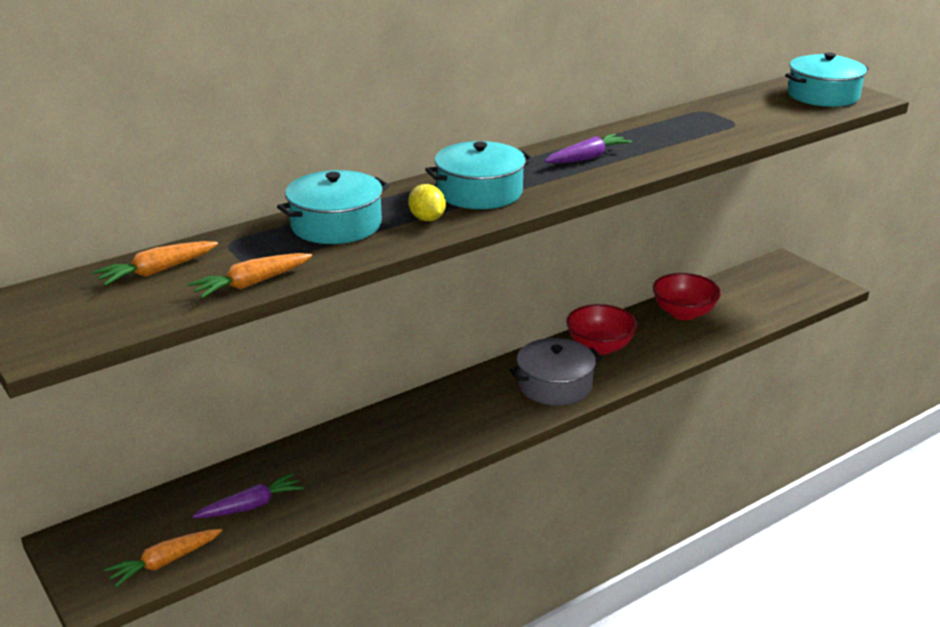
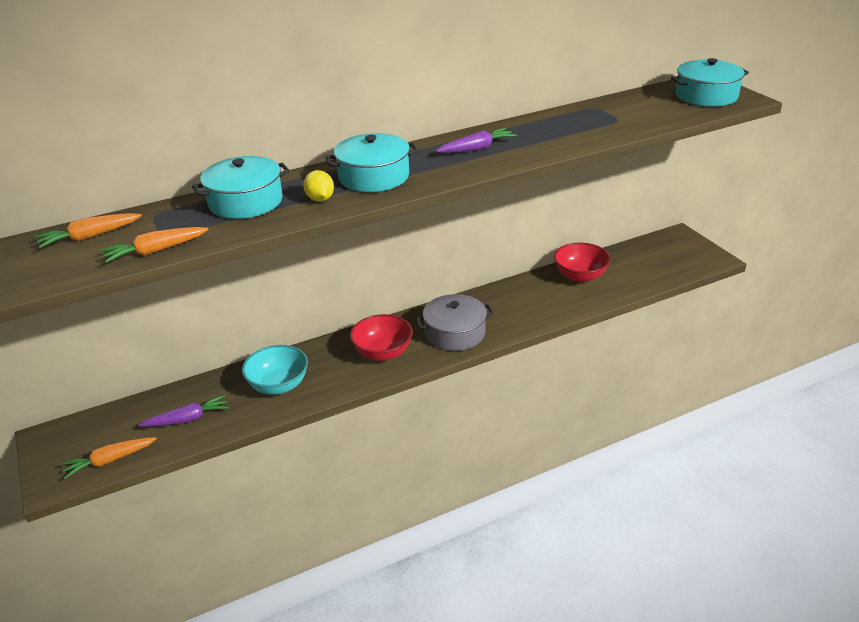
camera: 10 degrees right, 5 degrees up
(355, 459) = (278, 385): none -> turquoise bowl
(600, 347) = (502, 302): red bowl -> red bowl (383, 353)

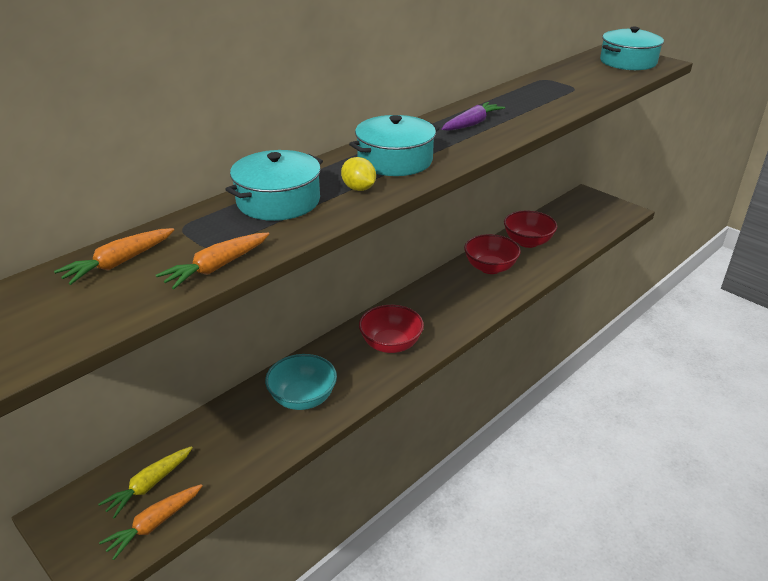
camera: 20 degrees left, 0 degrees up
(121, 430) = (149, 485): none -> yellow carrot
(187, 419) = (222, 456): purple carrot -> none
(455, 333) = (448, 313): grey pot -> none
(524, 296) = (490, 268): none -> red bowl

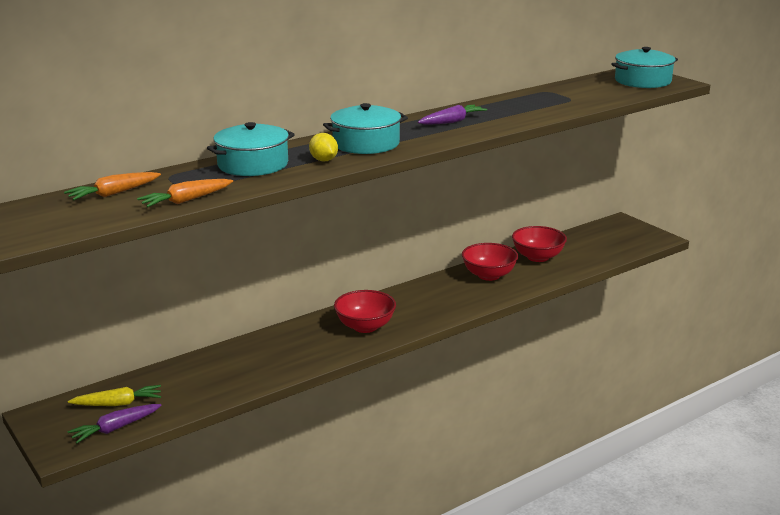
camera: 10 degrees right, 10 degrees down
(149, 485) = (118, 404): yellow carrot -> yellow carrot turned 150 degrees counterclockwise
(155, 524) = (115, 428): orange carrot -> purple carrot
(303, 398) = (269, 358): turquoise bowl -> none

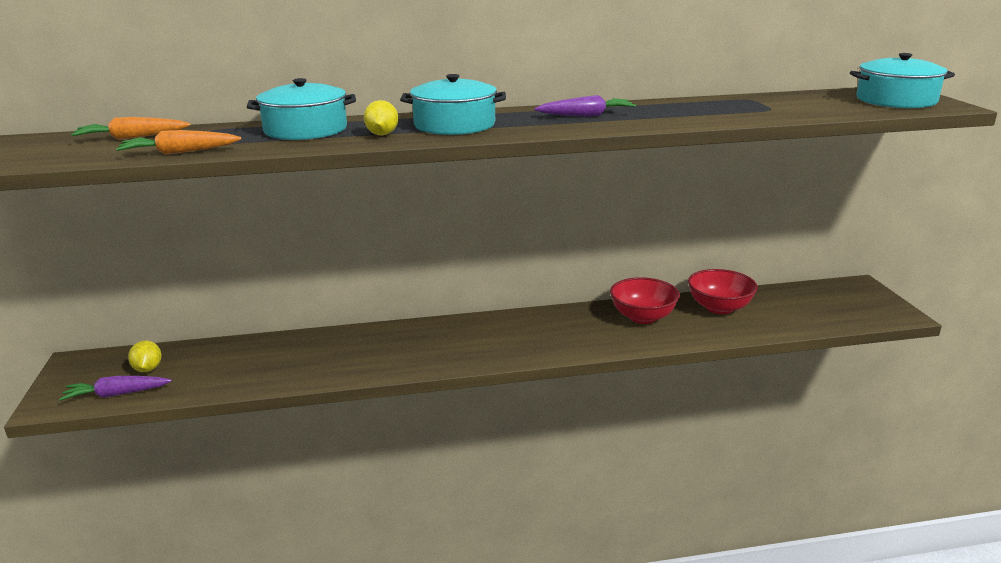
camera: 25 degrees right, 0 degrees up
(118, 404) = (148, 369): yellow carrot -> yellow lemon
(365, 326) = (455, 345): red bowl -> none

